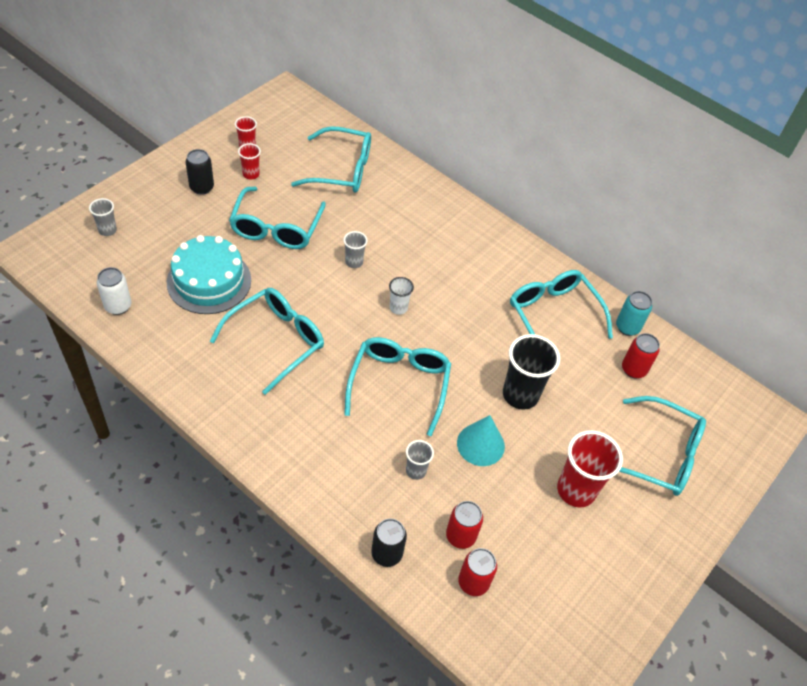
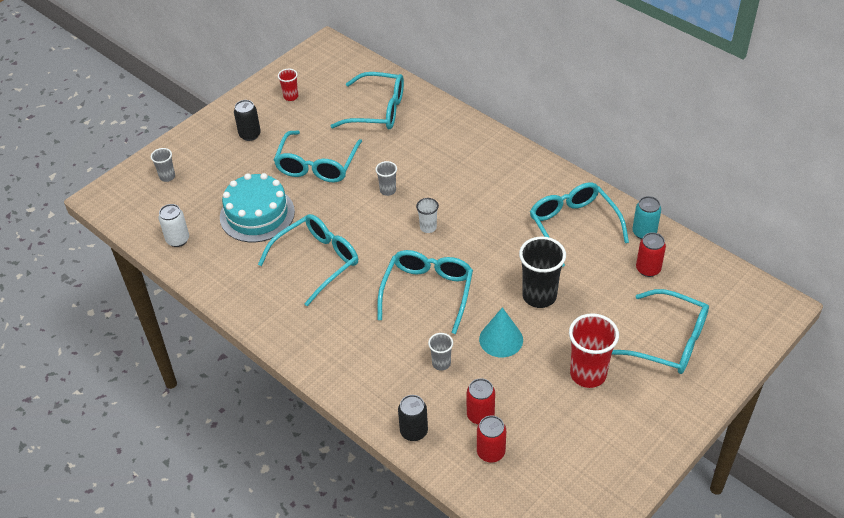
camera: 10 degrees right, 5 degrees down
(251, 174) = (294, 120): red cup -> none

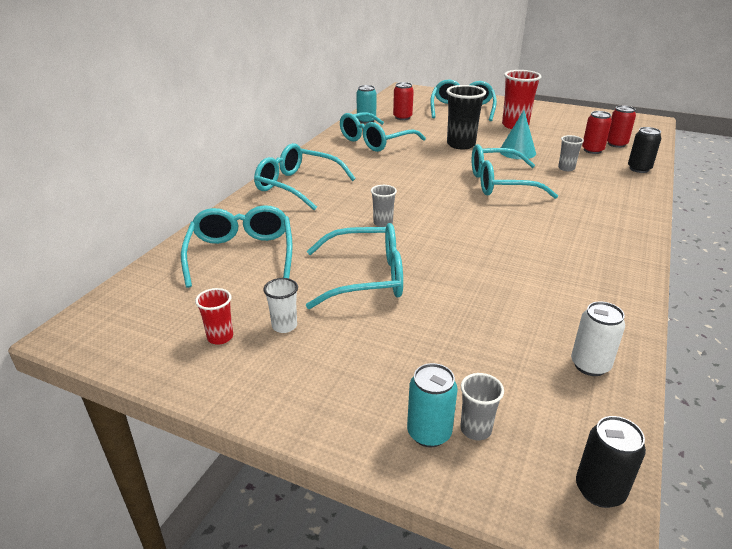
camera: 110 degrees left, 15 degrees down
(176, 160) = (429, 433): none -> turquoise can
(250, 135) = (327, 357): black can -> black can (599, 490)
(257, 214) = (484, 304): turquoise cake -> none
(316, 262) = (520, 244): turquoise glasses -> turquoise glasses (298, 186)
(428, 227) = (421, 195): white cup -> white cup (284, 326)

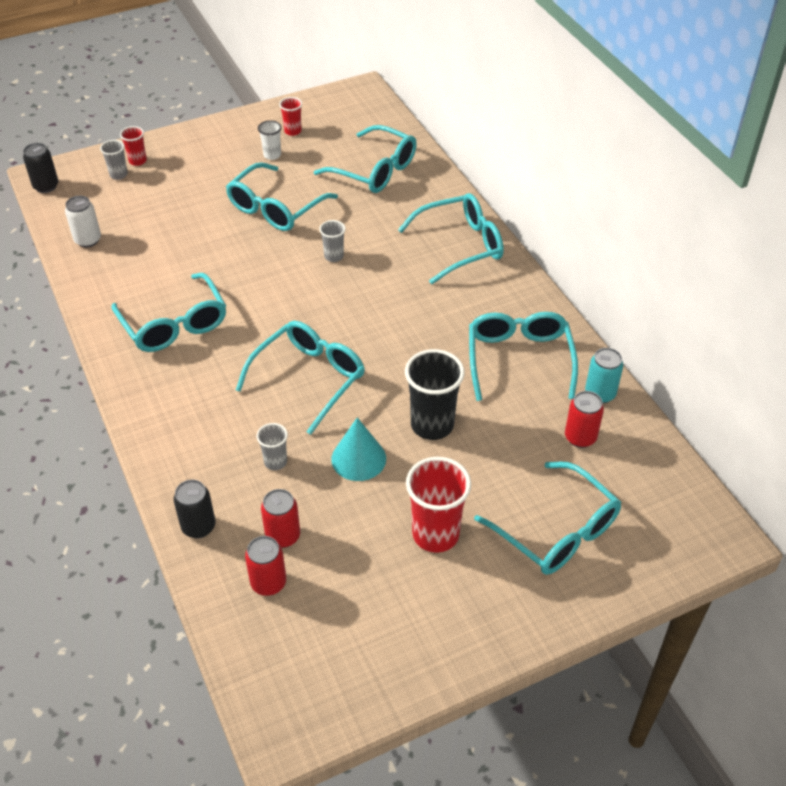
camera: 130 degrees right, 15 degrees up
(429, 433) = (137, 161): turquoise can -> red cup
(563, 250) = (174, 323): none -> turquoise glasses

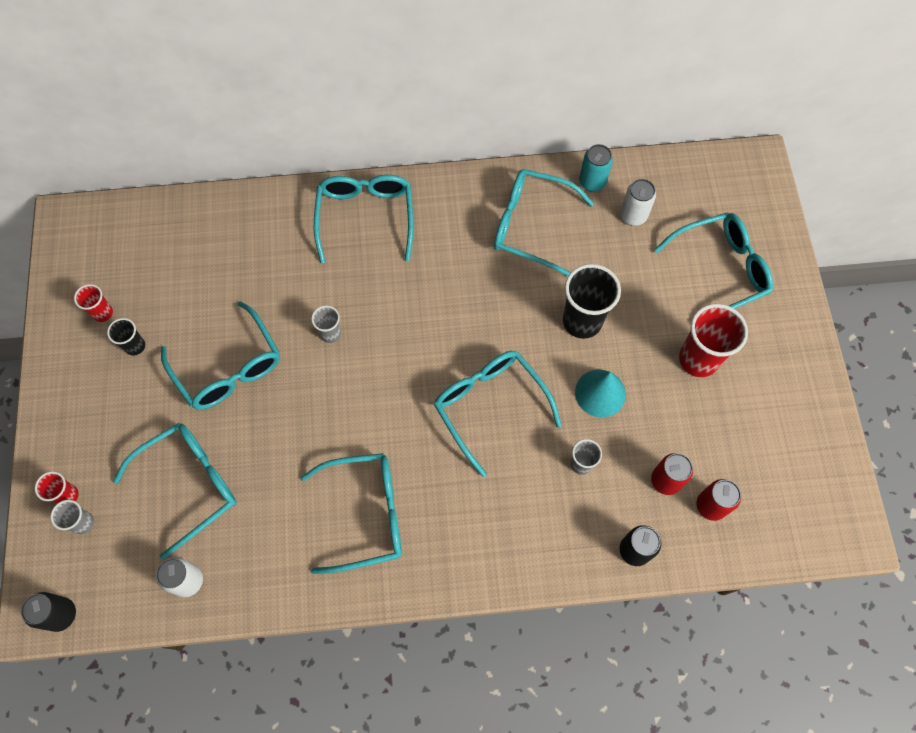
camera: 70 degrees left, 20 degrees up
(272, 155) = (135, 346): white cup -> black cup
(374, 170) = (213, 254): turquoise glasses -> turquoise glasses (188, 486)
(580, 437) = (633, 216): red can -> white can

